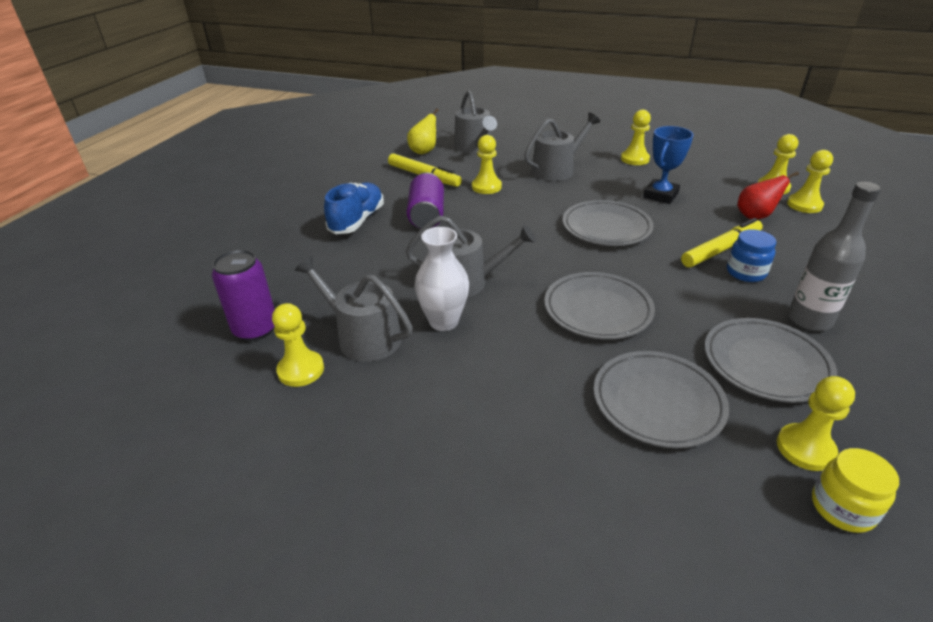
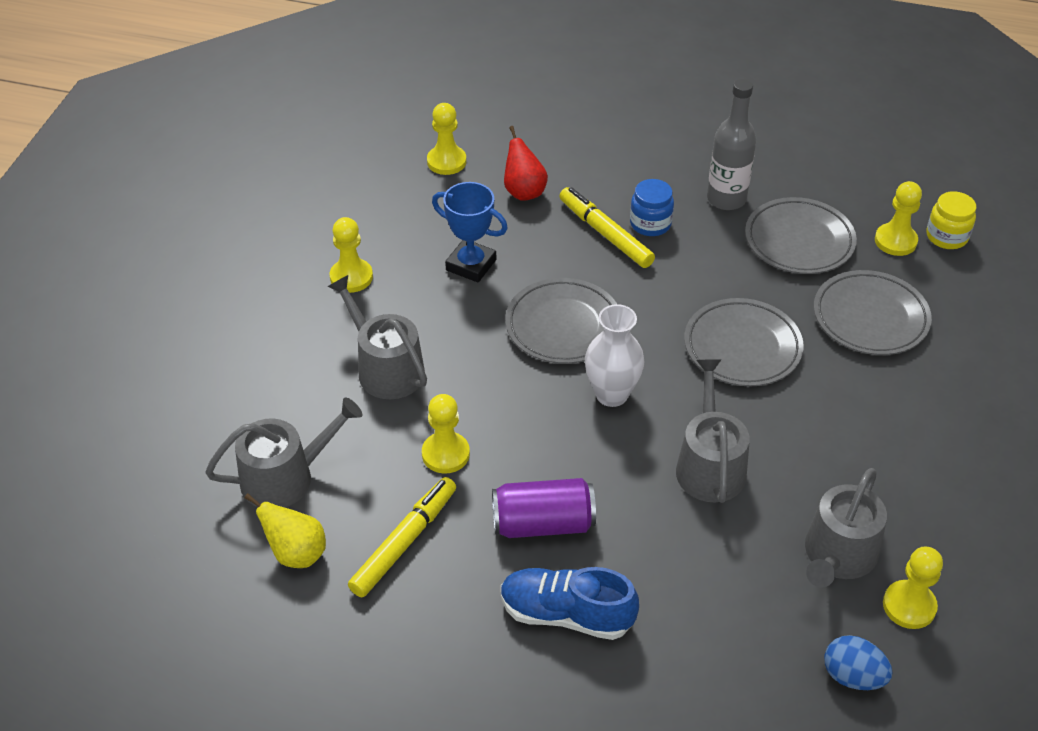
camera: 95 degrees left, 10 degrees up
(255, 329) = (852, 676): purple can -> blue egg
(443, 321) = (792, 481): white vase -> white vase (611, 394)
(804, 205) = (493, 147): yellow pawn -> none

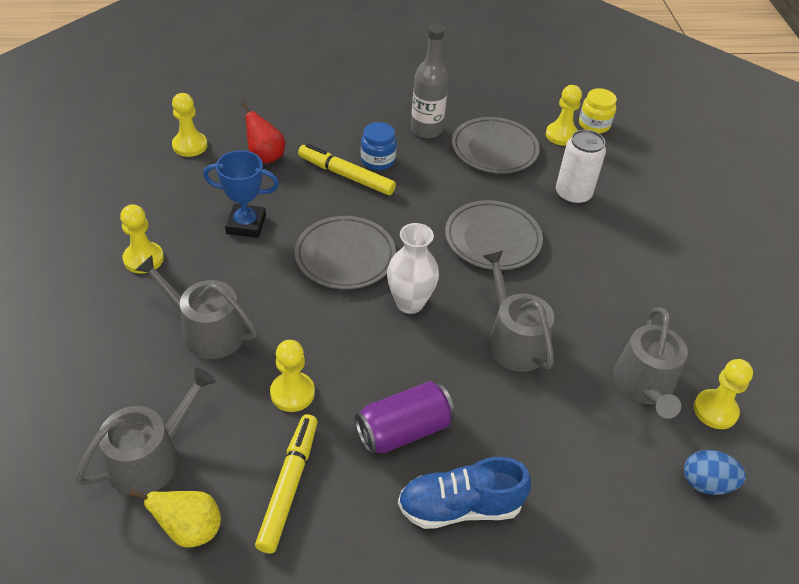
camera: 25 degrees left, 0 degrees up
(870, 317) = (573, 194): grey plate -> white can

